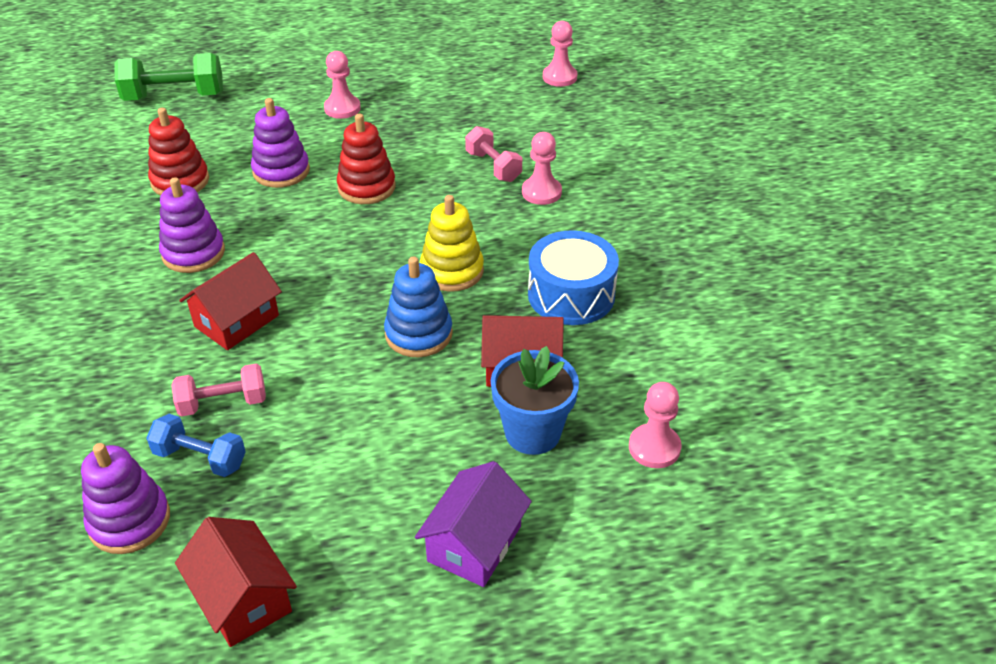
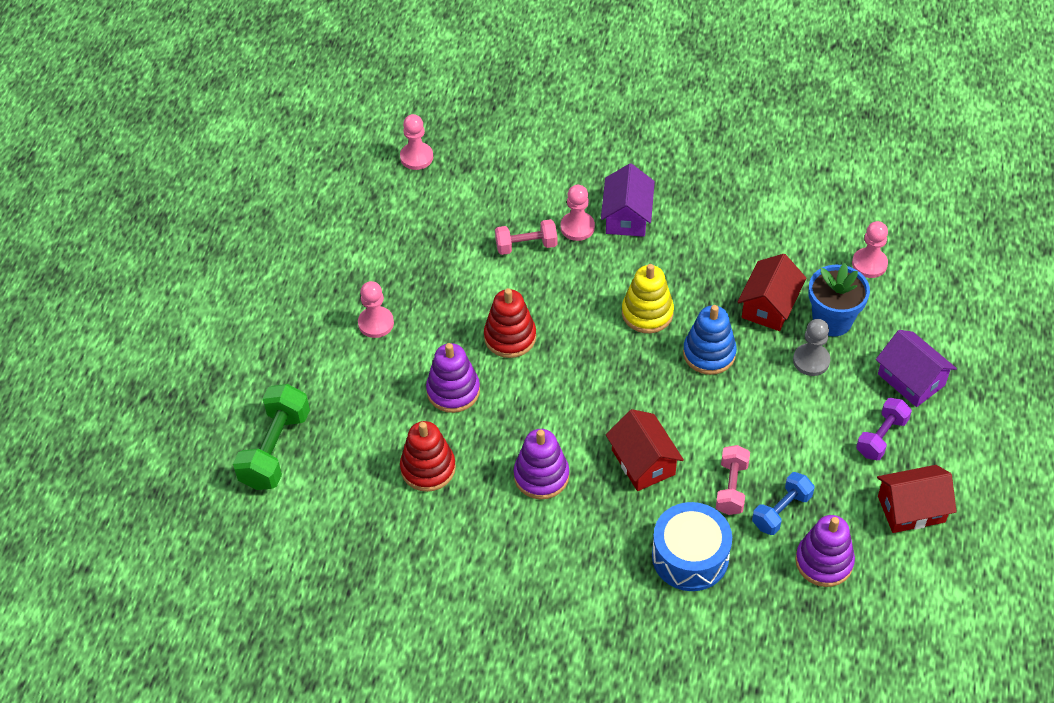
camera: 65 degrees left, 10 degrees up
(358, 533) = (881, 437): none -> purple dumbbell
(454, 428) = (811, 361): none -> grey pawn
(571, 295) = (707, 253): blue drum -> blue drum (690, 556)
(581, 221) = (627, 216): none -> purple house

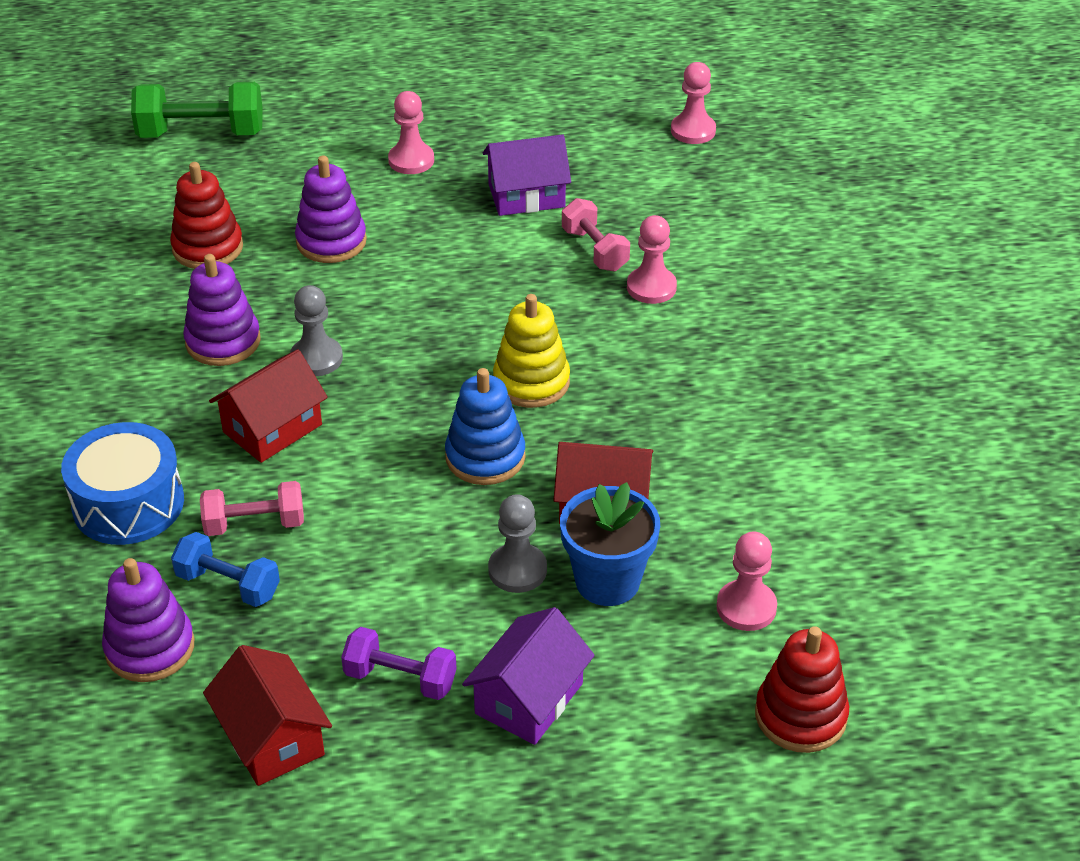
camera: 70 degrees right, 10 degrees down
(510, 337) = (435, 269): red stacking toy -> red stacking toy (800, 716)
(580, 424) = (316, 358): none -> grey pawn
(627, 216) = (697, 328): purple house -> purple house (526, 196)

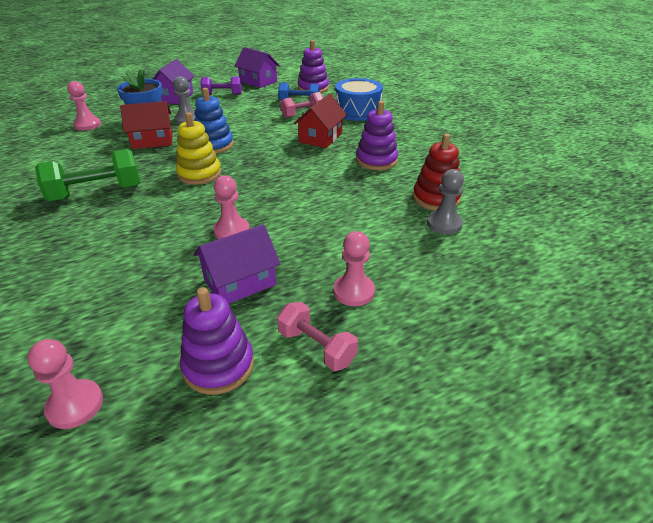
camera: 160 degrees right, 5 degrees down
(201, 133) = (542, 274): green dumbbell -> green dumbbell (96, 193)
(272, 738) = (258, 81): red house -> purple house
(316, 358) = (322, 163): grey pawn -> grey pawn (444, 224)
(331, 241) = (364, 217): purple stacking toy -> purple stacking toy (218, 365)
(594, 250) = (173, 251): pink dumbbell -> pink dumbbell (316, 347)
(651, 287) = (128, 234): pink pawn -> pink pawn (232, 231)
(800, 716) = (72, 107): red stacking toy -> none

